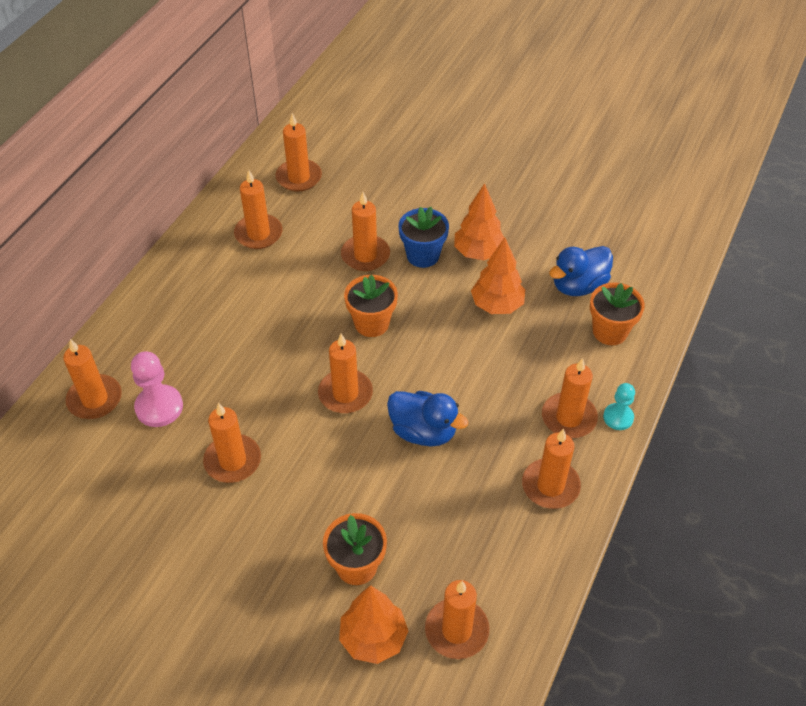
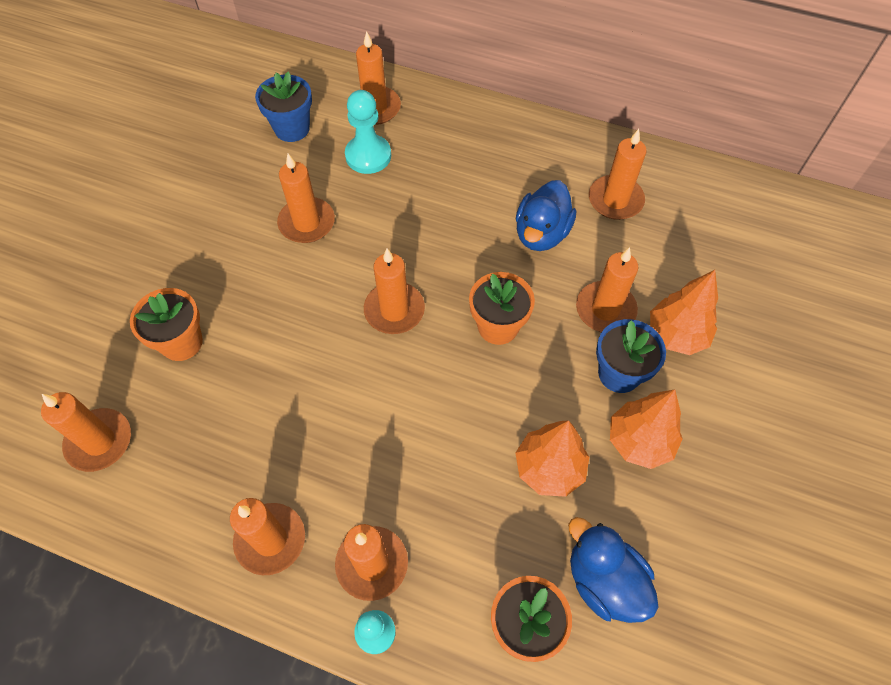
camera: 85 degrees right, 10 degrees up
(100, 475) = (292, 128): none -> blue flower pot
(159, 407) = (368, 156): pink pawn -> turquoise pawn
(299, 177) = (719, 226): orange candle -> none
(373, 638) = (101, 365): orange tree -> orange tree (676, 335)
(423, 432) = (346, 393): blue duck -> blue duck (541, 233)

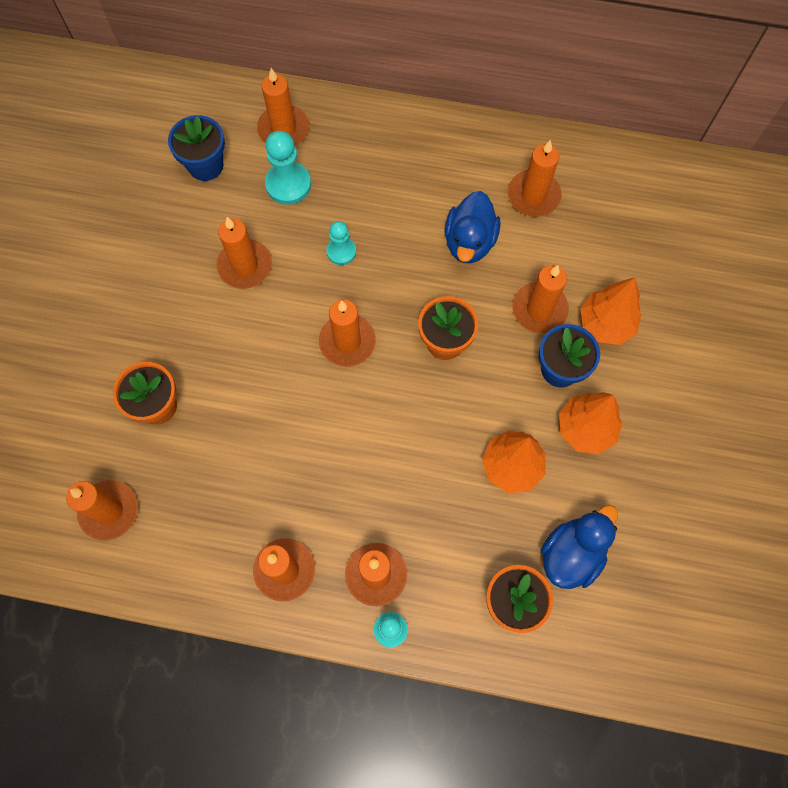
camera: 10 degrees left, 10 degrees up
(407, 223) = (341, 251): none -> turquoise pawn
(604, 581) = (571, 554): blue duck -> blue duck turned 90 degrees clockwise

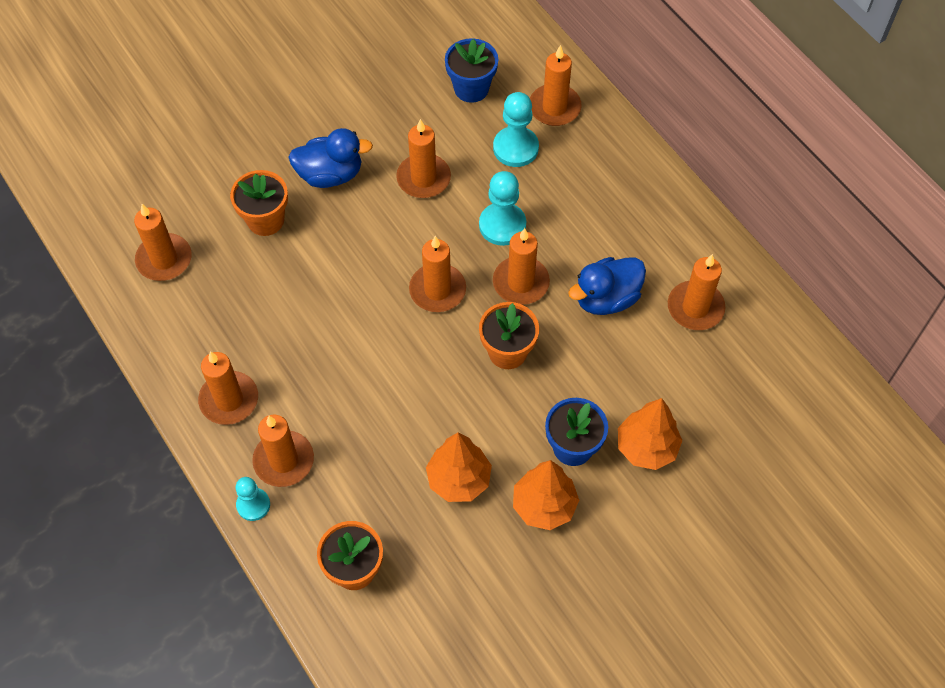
camera: 45 degrees right, 10 degrees down
(341, 251) = (502, 225): turquoise pawn -> turquoise pawn, size x1.58
(539, 309) = (605, 392): orange candle -> orange candle (521, 283)
(571, 554) = (434, 580): blue duck -> blue duck (330, 174)

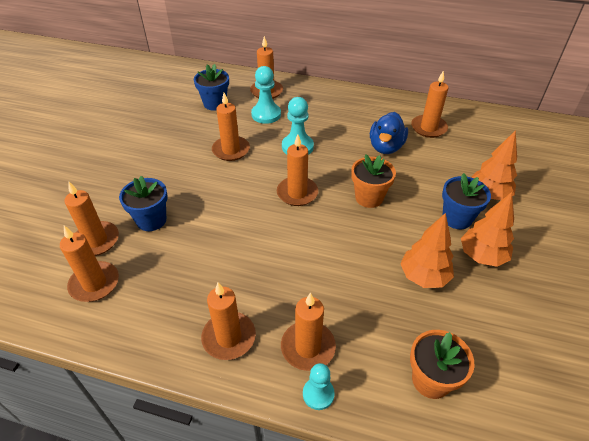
camera: 40 degrees left, 15 degrees down
(265, 220) = (151, 220): orange flower pot -> blue flower pot
(330, 174) = (172, 176): blue duck -> none
(521, 283) = (337, 164): orange candle -> orange candle (96, 240)

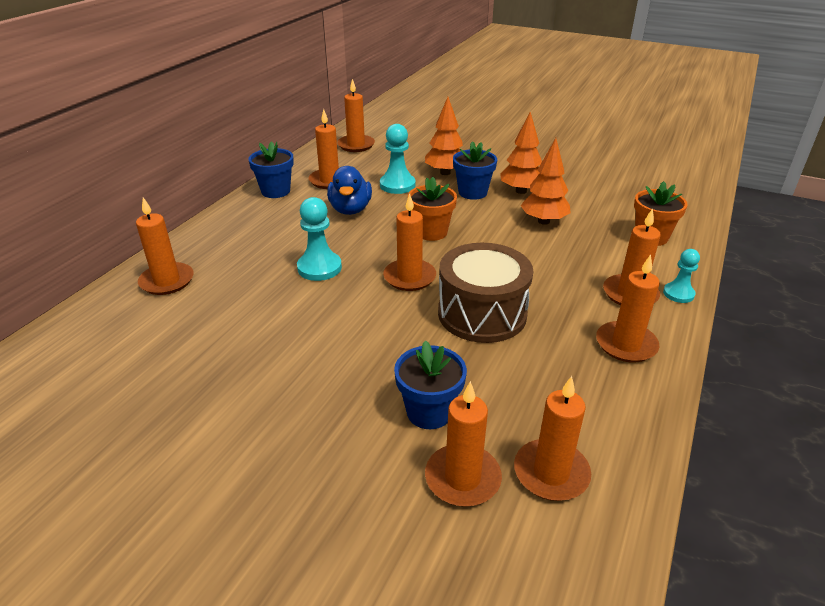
camera: 80 degrees left, 10 degrees down
(215, 104) = (161, 336): blue flower pot -> blue flower pot (275, 191)
(231, 150) = (297, 325): orange candle -> orange candle (356, 145)
(258, 239) = (482, 314): none -> brown drum
(266, 114) = (228, 287): turquoise pawn -> turquoise pawn (397, 185)
(386, 147) = (350, 209): blue duck -> blue duck turned 60 degrees clockwise

